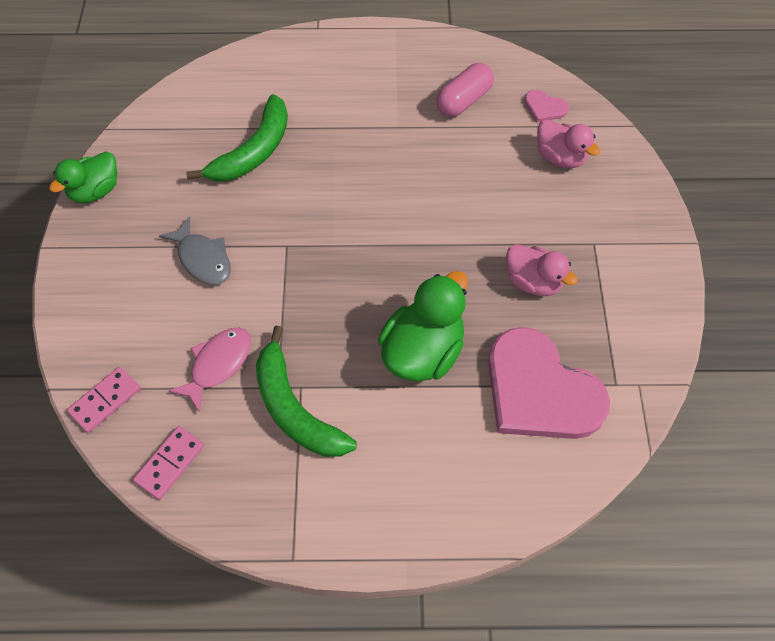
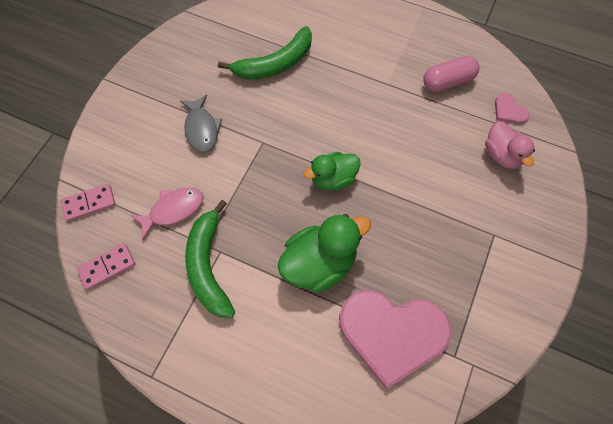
camera: 25 degrees right, 5 degrees up
(95, 191) = (157, 52): green duck -> green duck (333, 179)
(533, 282) = (430, 245): pink duck -> none
(540, 390) = (392, 333): pink heart -> pink heart turned 60 degrees counterclockwise

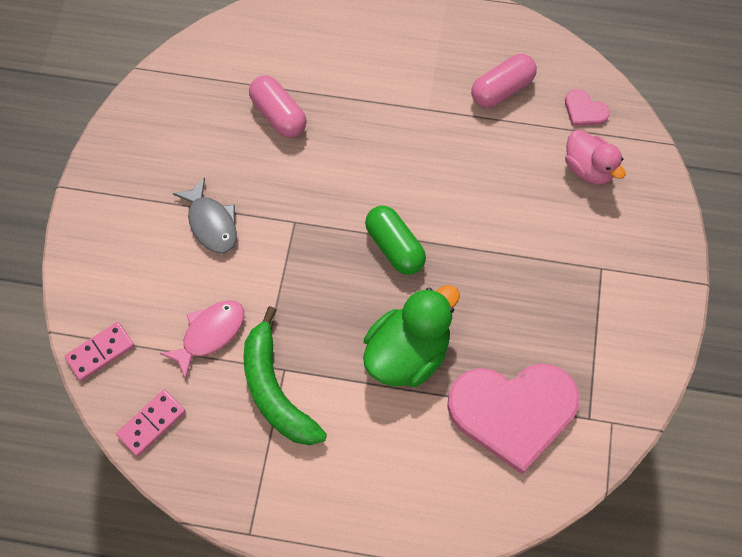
camera: 15 degrees left, 0 degrees up
(275, 64) = (278, 115): green banana -> pink capsule
(333, 179) = (394, 247): green duck -> green capsule

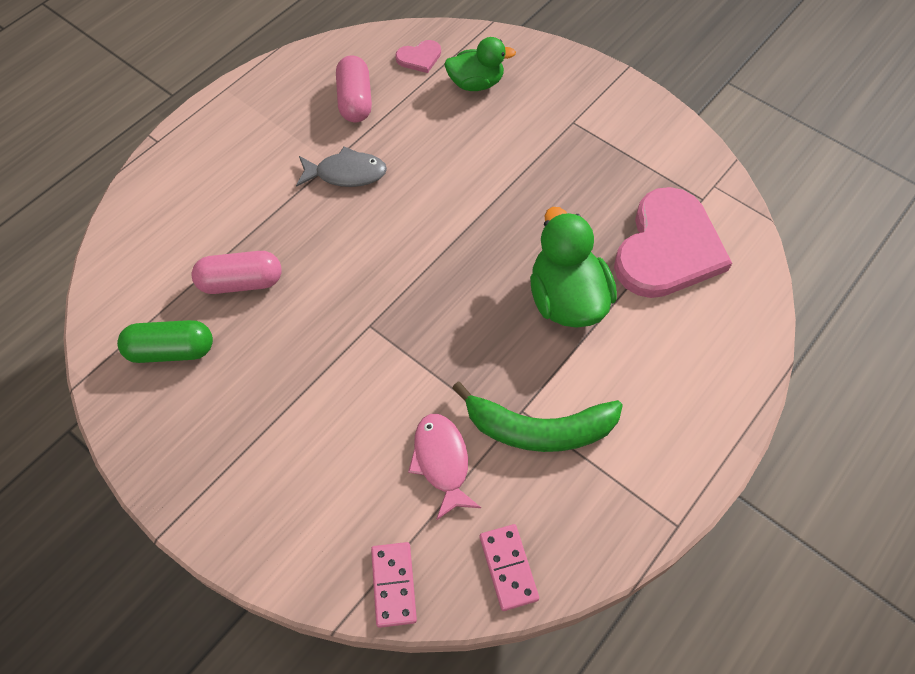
camera: 60 degrees left, 5 degrees down
(211, 223) = (317, 401): grey fish -> grey fish (346, 173)
(394, 247) = (453, 256): green capsule -> green capsule (171, 350)
(588, 168) = (476, 83): pink duck -> green duck

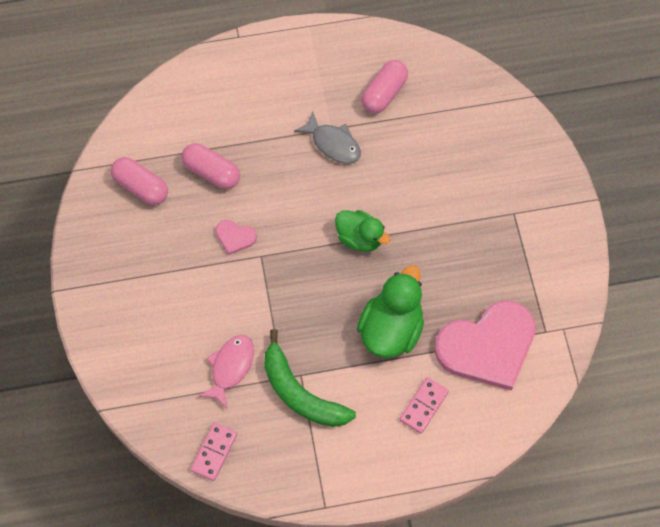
camera: 40 degrees right, 5 degrees up
(171, 350) = (141, 187): green capsule -> pink capsule
(393, 585) = (148, 412): pink domino -> pink domino (423, 406)
(419, 57) = (455, 90): pink heart -> pink heart (235, 237)
(476, 83) = (475, 137): green duck -> green duck (360, 238)

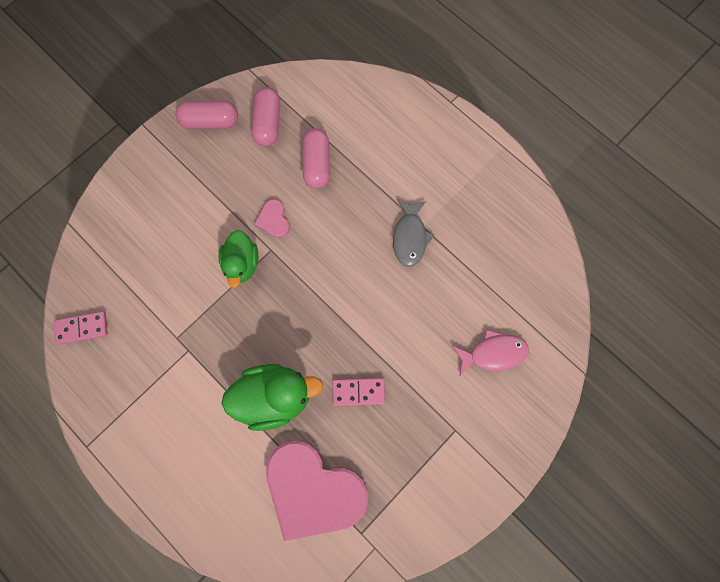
camera: 55 degrees right, 10 degrees up
(230, 368) = (160, 292): pink fish -> pink fish (493, 353)
(300, 393) = (172, 360): green banana -> none
(360, 238) = (340, 316): green duck -> green duck (242, 263)
(384, 93) = (487, 246): pink capsule -> pink capsule (210, 122)
(423, 406) = (223, 470): pink domino -> pink domino (358, 391)

